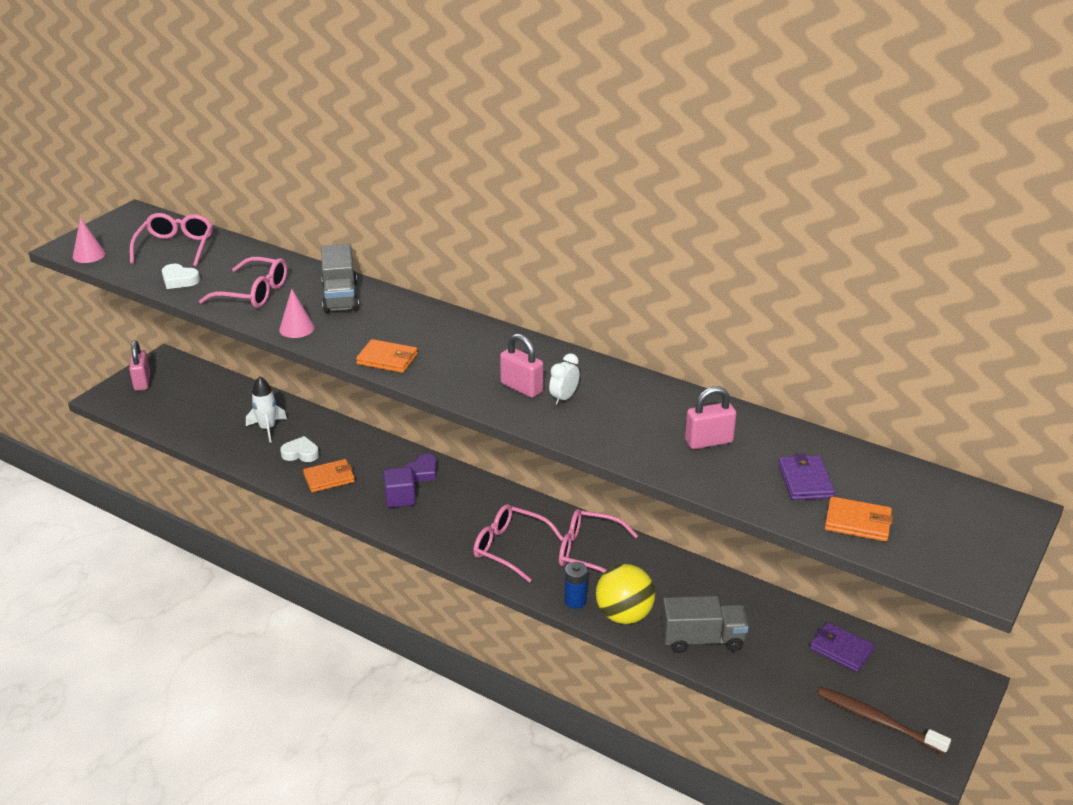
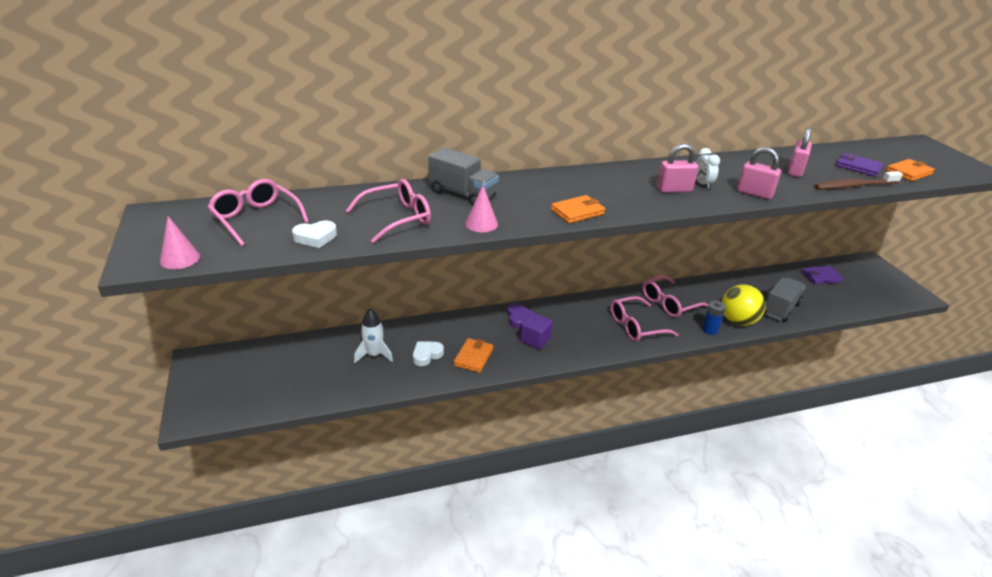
camera: 50 degrees left, 0 degrees up
(142, 382) = (207, 385): pink padlock -> pink padlock (754, 193)
(877, 720) = (881, 295): brown toothbrush -> brown toothbrush (854, 186)

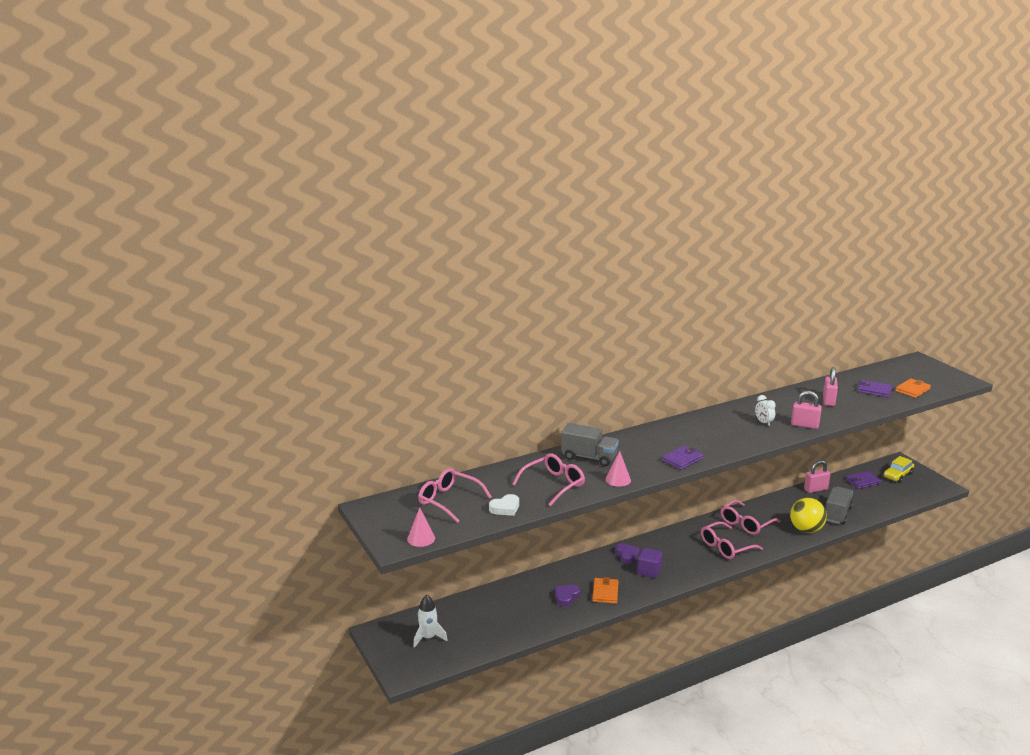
camera: 10 degrees left, 10 degrees down
(374, 355) = (522, 604): white rocket -> white rocket (428, 637)
(427, 355) = (566, 597): white heart -> purple heart
(577, 212) = (682, 460): orange wallet -> purple wallet
(674, 189) = (744, 430): pink padlock -> pink padlock (815, 489)
(710, 330) = (786, 540): blue battery -> none
(854, 186) = (875, 408): brown toothbrush -> none
(864, 276) = (897, 475): none -> yellow car

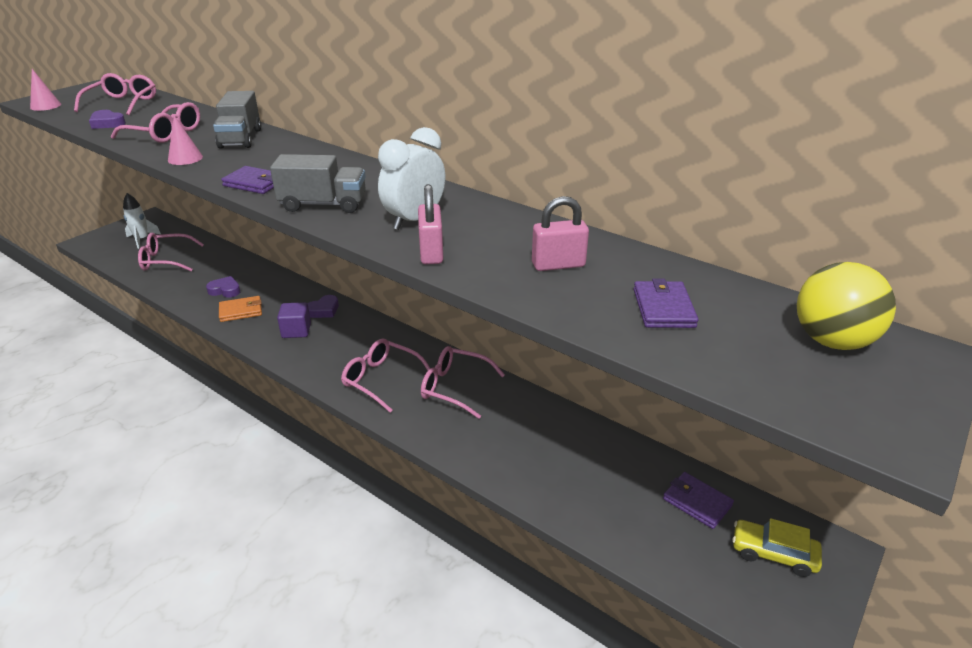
camera: 65 degrees right, 10 degrees up
(486, 624) = (167, 260): none -> pink glasses
(505, 508) = (107, 123): white heart -> purple heart
(763, 423) = (414, 220): white clock -> white clock, size x1.83
(806, 530) = (475, 450): yellow ball -> yellow ball (832, 341)
(815, 489) = (615, 444): pink padlock -> none
(837, 514) = (551, 481): grey truck -> grey truck (323, 204)
(912, 390) = (725, 356): orange wallet -> none

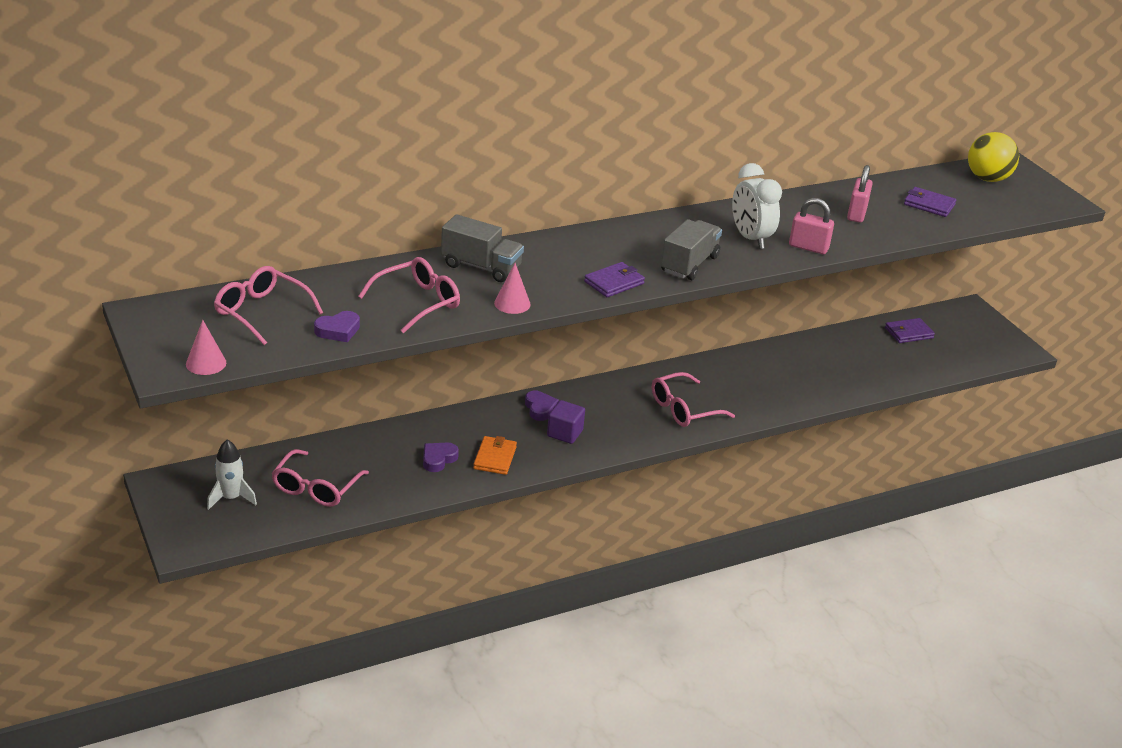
camera: 65 degrees left, 0 degrees up
(455, 388) = (723, 378): pink glasses -> none
(773, 553) = (962, 328): yellow car -> none

